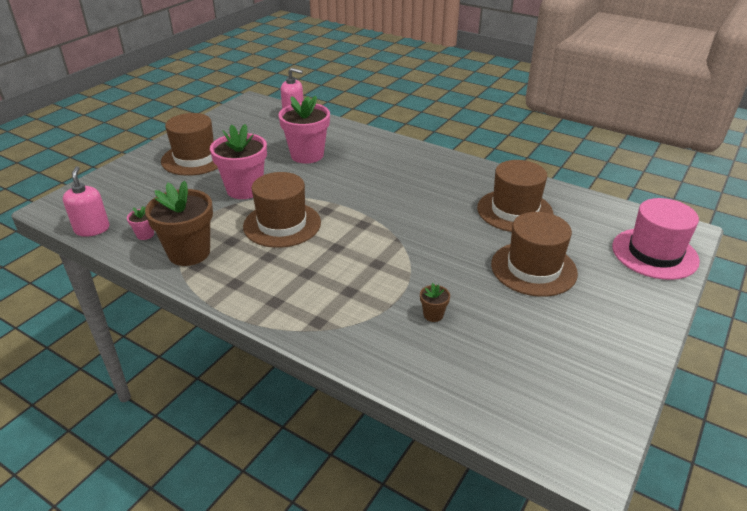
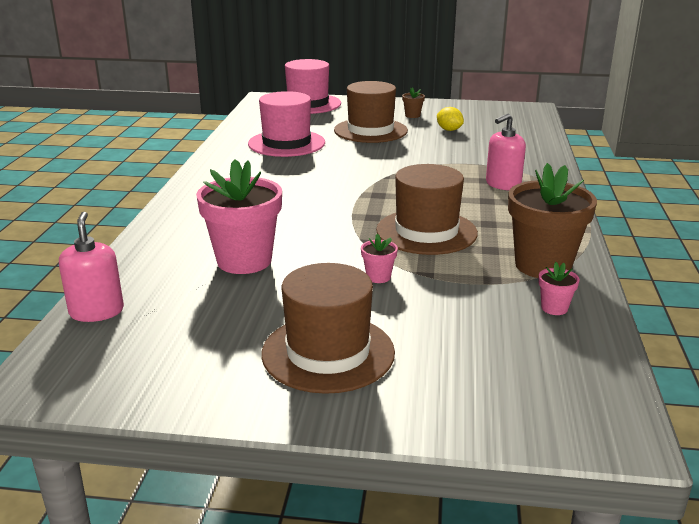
camera: 115 degrees left, 10 degrees down
(92, 229) = (602, 357): pink soap dispenser -> pink soap dispenser (503, 184)
(244, 189) = (378, 277): pink flower pot -> pink flower pot, size x0.43
(433, 315) = (470, 150): brown flower pot -> brown flower pot (412, 115)
(512, 327) = (449, 130): none -> yellow lemon
(514, 211) = (286, 143): brown hat -> pink hat

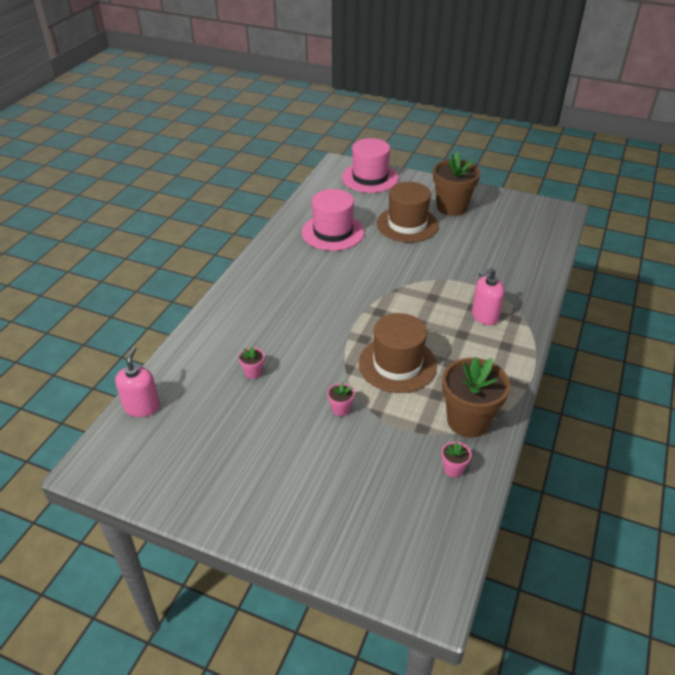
camera: 15 degrees right, 15 degrees up
(244, 261) = (253, 372): pink flower pot -> pink flower pot, size x0.43
(328, 353) = (276, 480): brown hat -> none
(412, 115) = (451, 207): brown flower pot -> brown flower pot, size x2.33
(449, 130) = (474, 233): yellow lemon -> none

